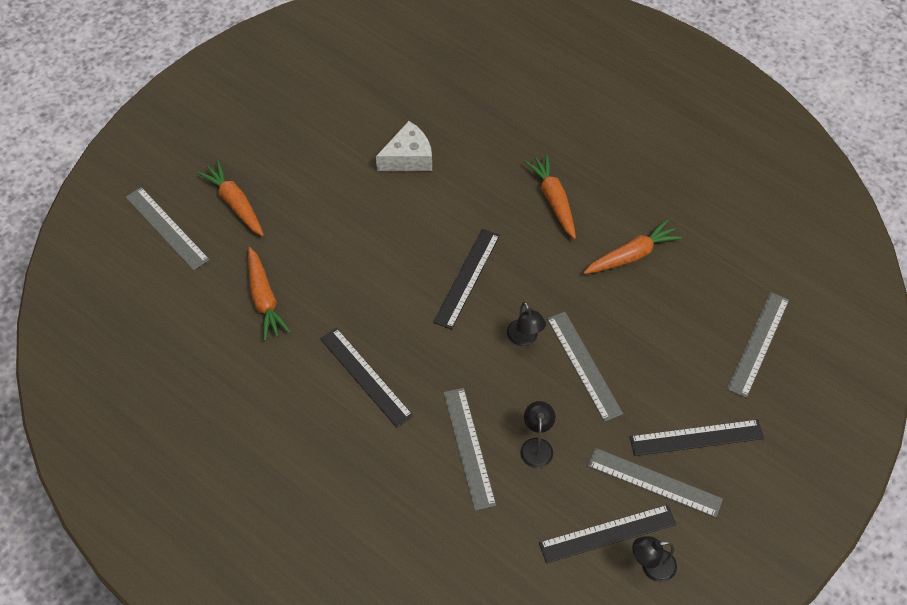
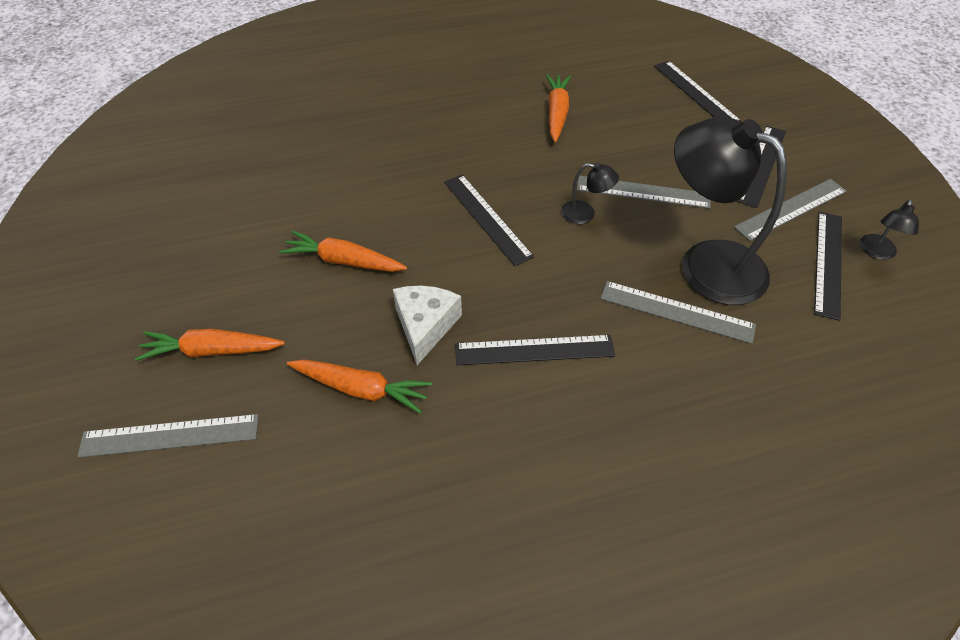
camera: 55 degrees left, 5 degrees down
(408, 158) = (315, 190): white cheese -> white cheese (425, 326)
(536, 446) = (706, 263): black lamp -> black lamp, size x2.39
(553, 200) = (459, 127): orange carrot -> orange carrot (344, 261)
(758, 344) = (696, 93): grey ruler -> black ruler

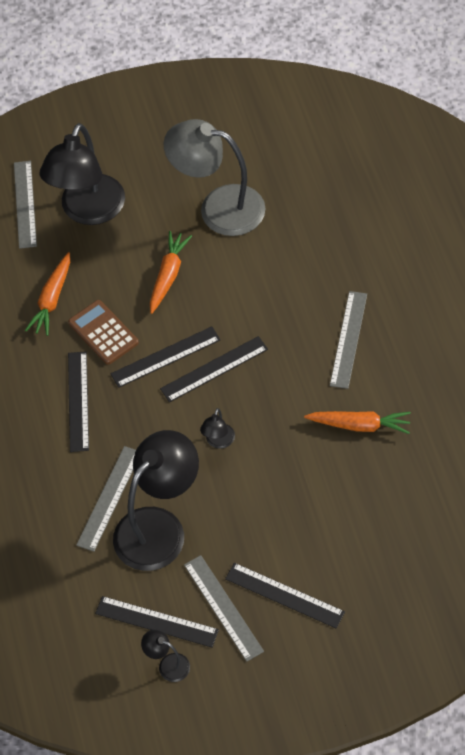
camera: 95 degrees right, 5 degrees up
(212, 351) = (88, 211): orange carrot -> black lamp
(250, 215) = (218, 208): none -> grey lamp
(425, 326) = (103, 333): white cheese -> brown calculator
(643, 192) = (246, 489): grey ruler -> grey ruler (348, 339)
(696, 93) = (399, 555): black ruler -> black ruler (165, 357)

